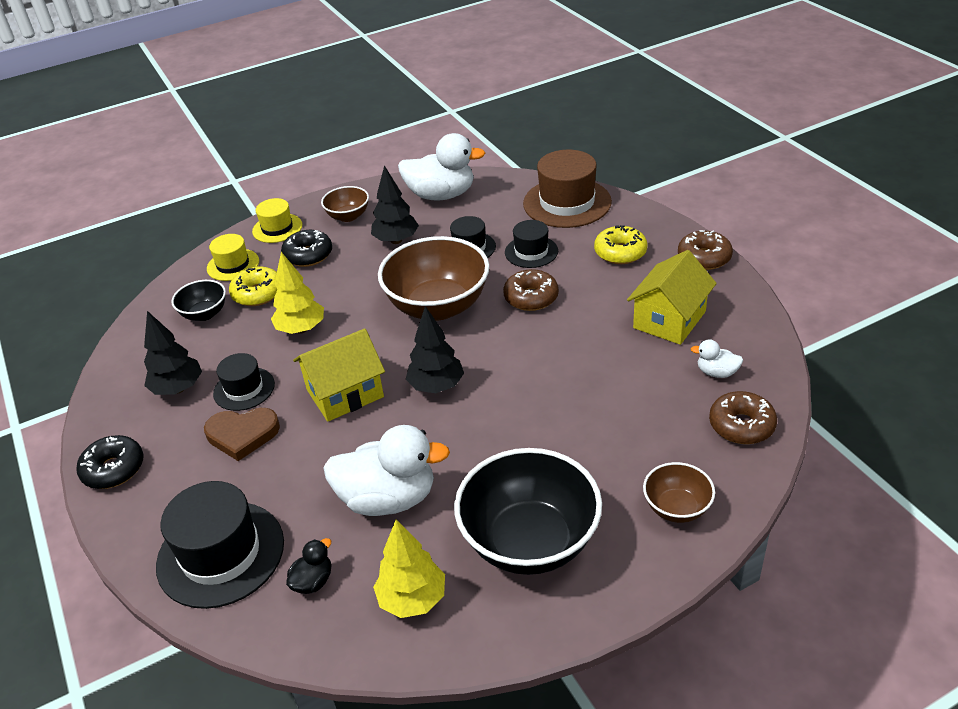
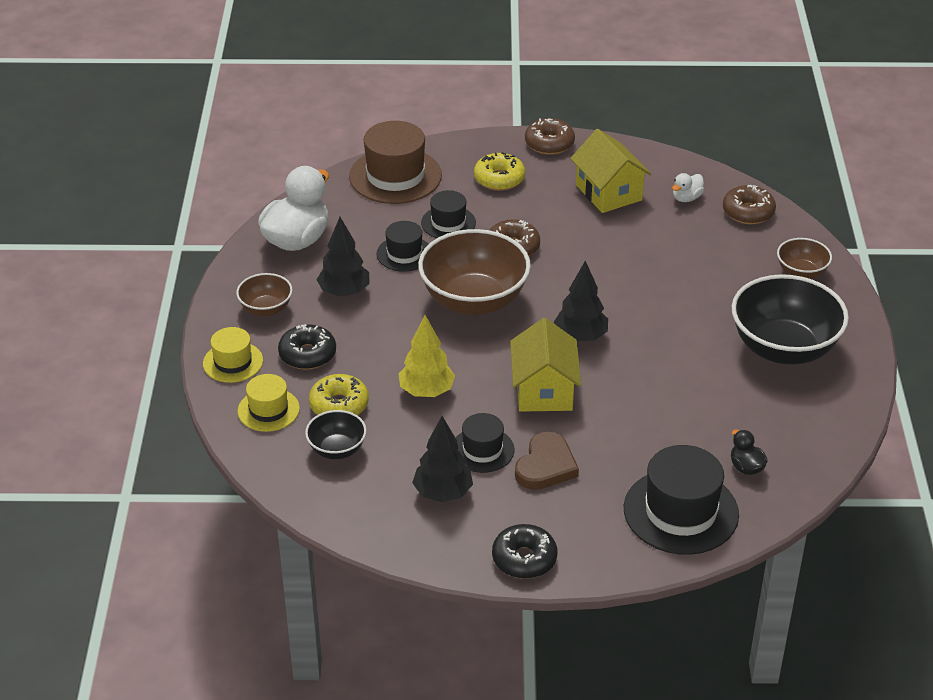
camera: 65 degrees left, 0 degrees up
(388, 498) = (689, 403): white duck -> none
(412, 599) = (797, 422): yellow tree -> none

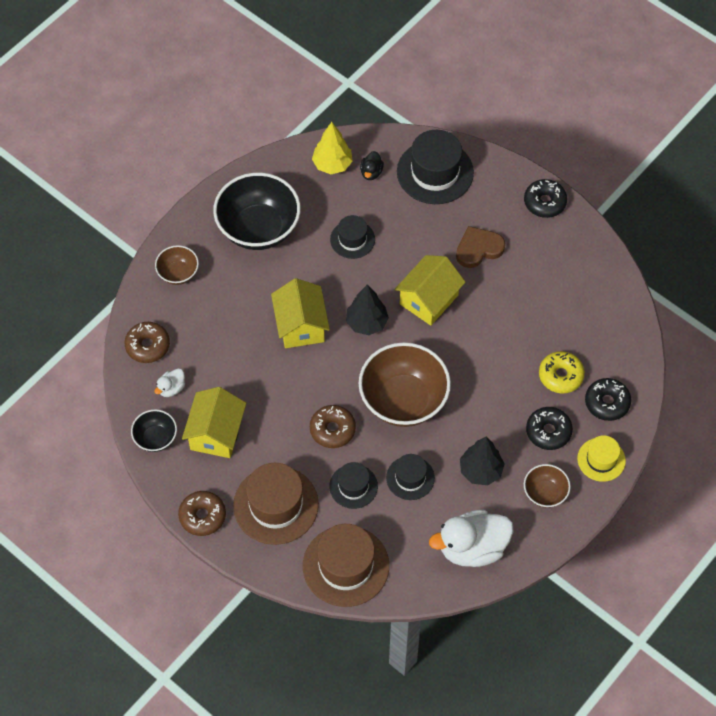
camera: 140 degrees left, 20 degrees up
(268, 410) = (607, 403): yellow hat -> black donut
(337, 449) = (588, 343): black bowl -> black bowl (155, 438)
(426, 391) = (499, 348): yellow tree -> yellow tree (332, 164)
(442, 493) = (552, 271): black tree -> none
(482, 450) = (504, 284): black hat -> black hat (352, 239)
(499, 179) = (276, 505): yellow donut -> brown hat
(638, 300) = (301, 325): none -> yellow house
(686, 198) = (171, 388): white duck -> white duck turned 135 degrees clockwise

